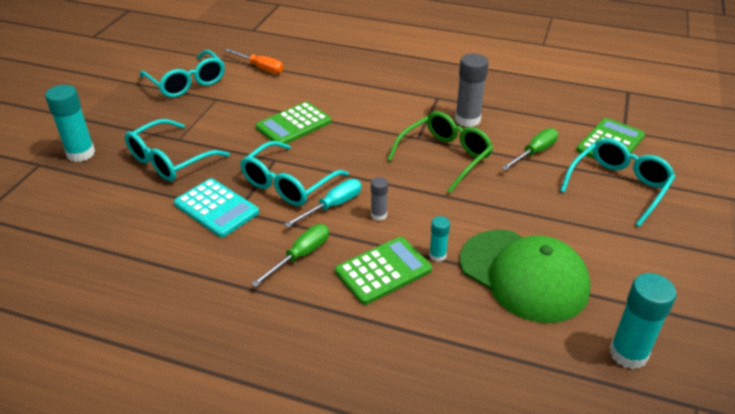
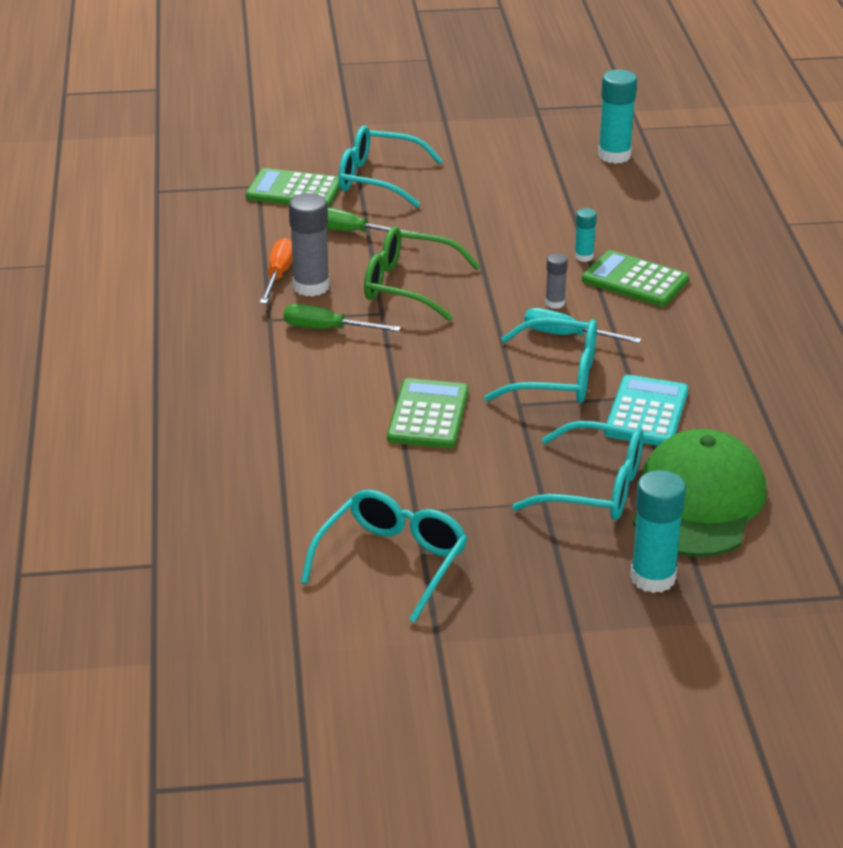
camera: 115 degrees left, 5 degrees down
(260, 68) = (290, 502): orange screwdriver -> orange screwdriver (278, 275)
(293, 124) = (428, 415): green calculator -> green calculator turned 105 degrees counterclockwise
(300, 256) = (662, 332): green screwdriver -> green screwdriver (327, 329)
(523, 275) = (567, 209): green cap -> green cap (698, 502)

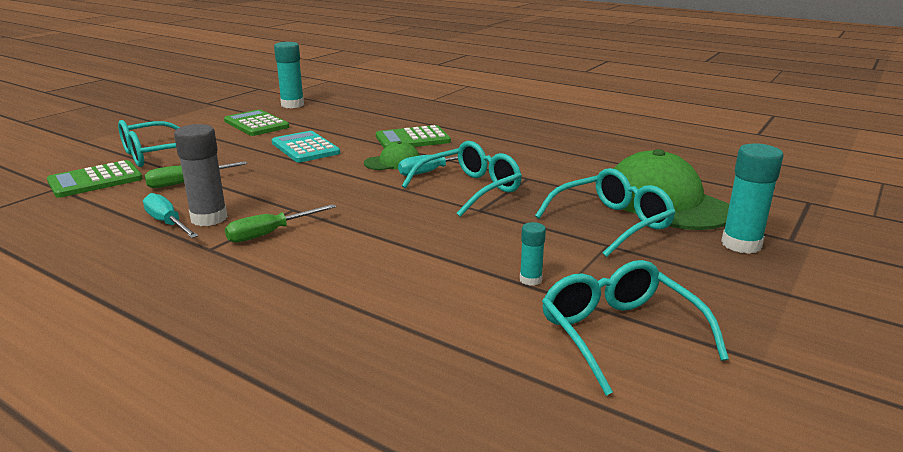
camera: 50 degrees left, 10 degrees down
(278, 275) = (167, 223): orange screwdriver -> turquoise screwdriver
(408, 286) = (283, 190): green glasses -> none
(428, 415) = (441, 241): green calculator -> green calculator (256, 124)
(555, 303) = (393, 162): grey glue stick -> green cap
(584, 256) = (364, 141): turquoise glue stick -> turquoise glue stick (530, 279)
(646, 412) = (549, 181): turquoise calculator -> turquoise calculator (305, 148)

